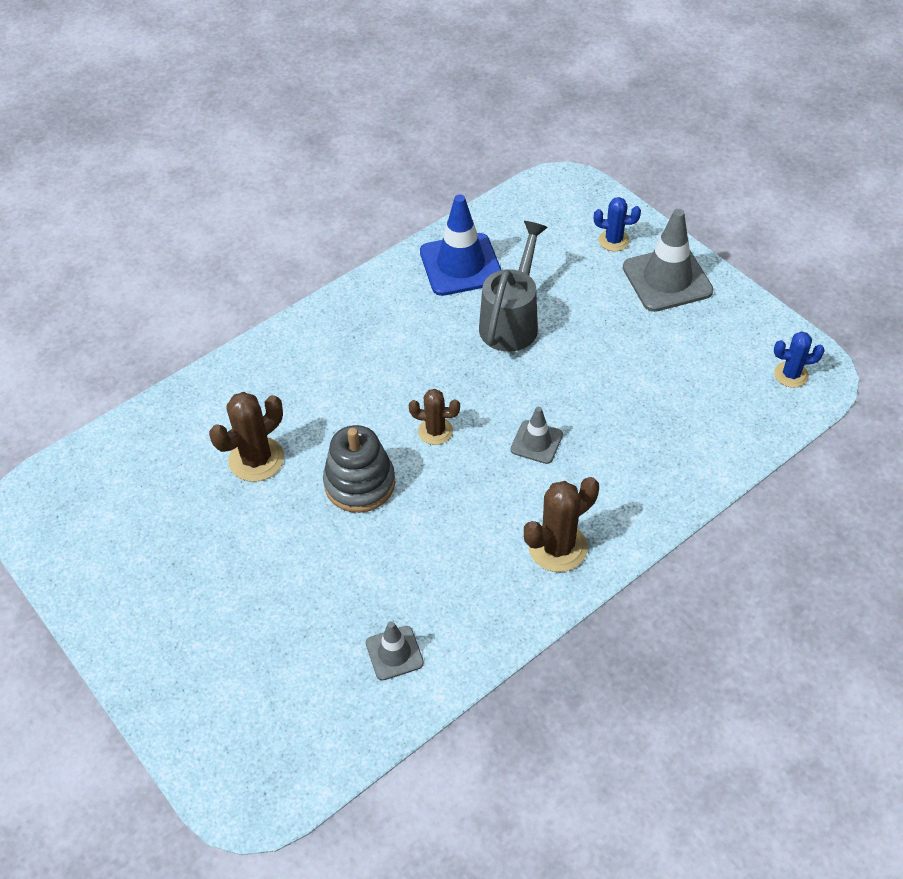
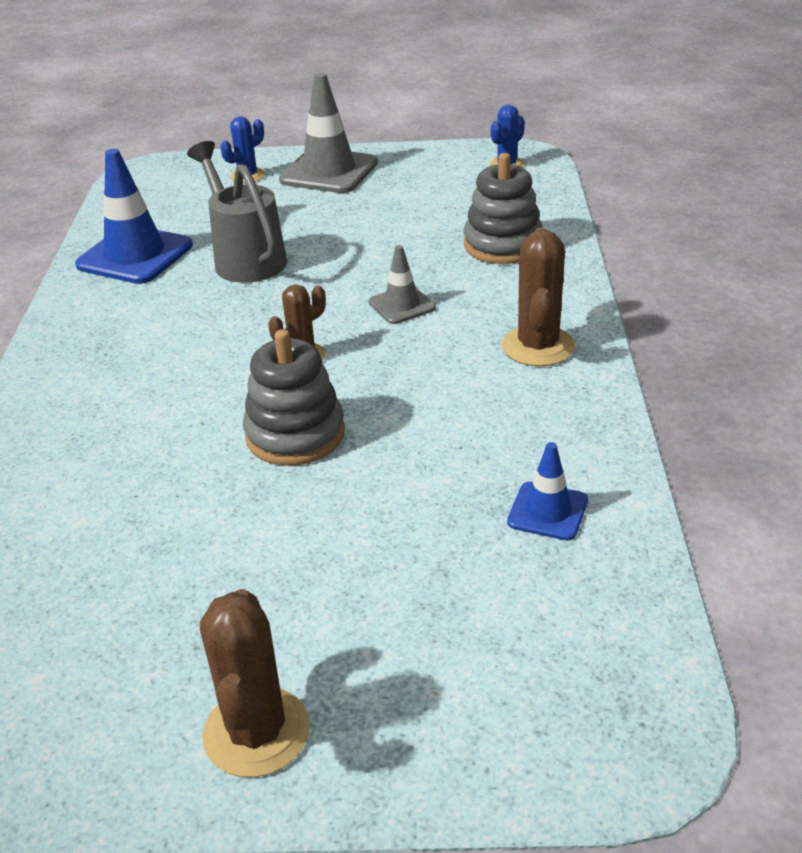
camera: 50 degrees left, 15 degrees down
(256, 459) = (151, 497): brown cactus -> brown cactus (256, 732)
(394, 653) = (547, 511): grey traffic cone -> blue traffic cone
(667, 448) = (503, 245): none -> grey stacking toy

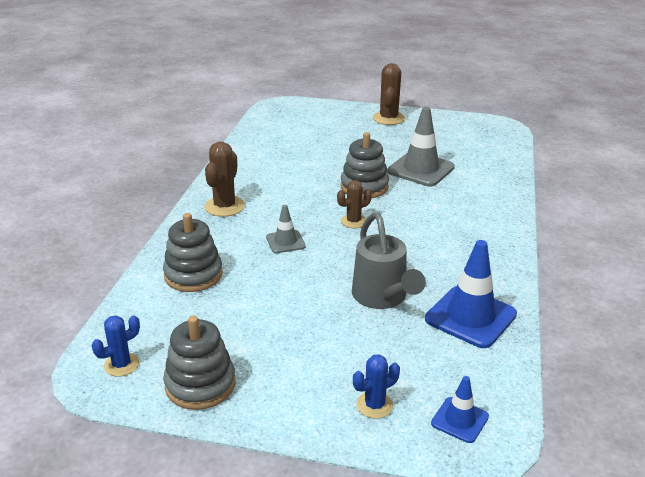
camera: 170 degrees left, 5 degrees down
(329, 172) = (291, 393): grey traffic cone -> grey traffic cone (420, 169)
(419, 164) = (200, 384): none -> grey stacking toy
(547, 511) = (269, 149): blue traffic cone -> blue traffic cone (459, 420)

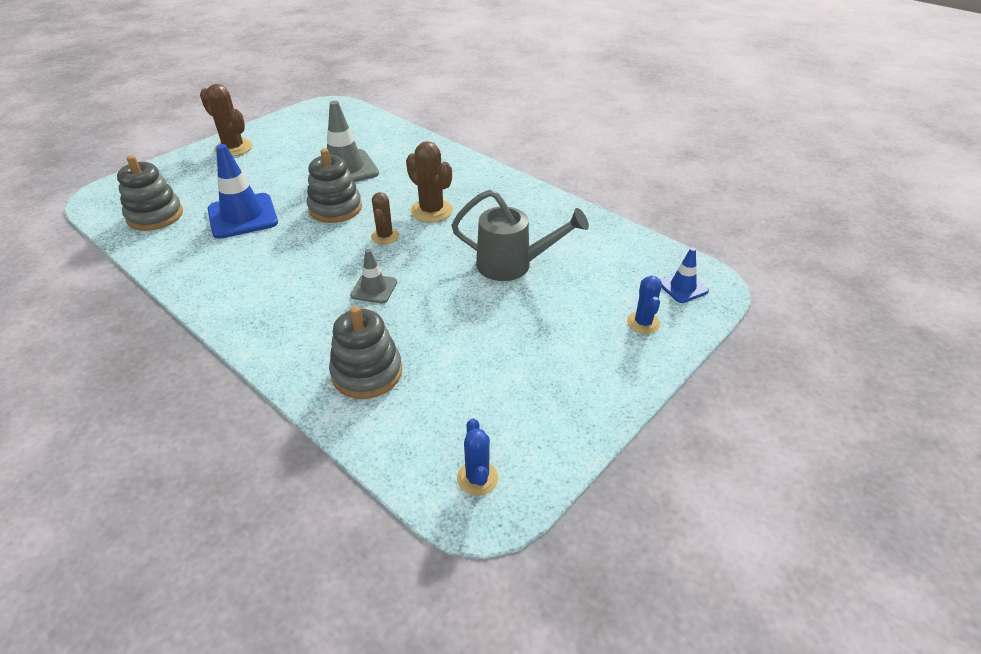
camera: 60 degrees left, 10 degrees up
(200, 384) = (550, 423): grey stacking toy -> grey stacking toy (155, 216)
(224, 206) = (261, 308): brown cactus -> brown cactus (431, 211)
(470, 317) = (572, 233): blue traffic cone -> blue traffic cone (242, 216)

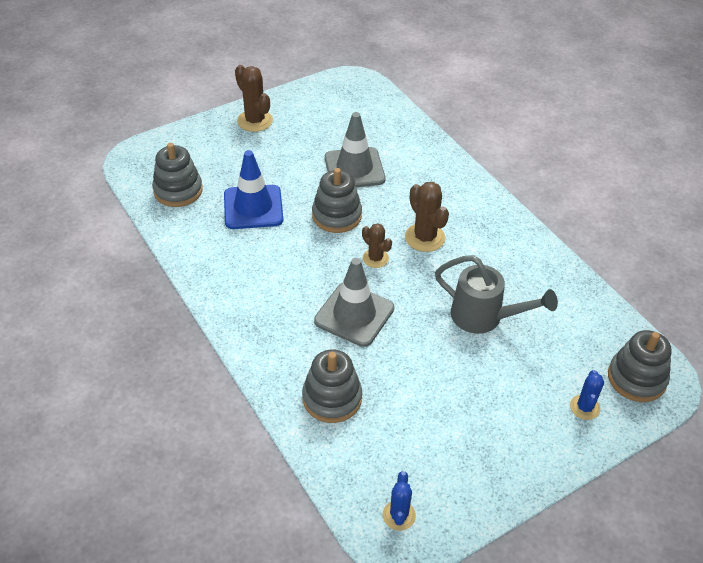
camera: 15 degrees right, 5 degrees up
(374, 289) = (354, 314): grey traffic cone -> grey traffic cone, size x1.85
(385, 236) = (375, 258): brown cactus -> brown cactus turned 60 degrees counterclockwise
(682, 287) = (636, 378): blue traffic cone -> grey stacking toy

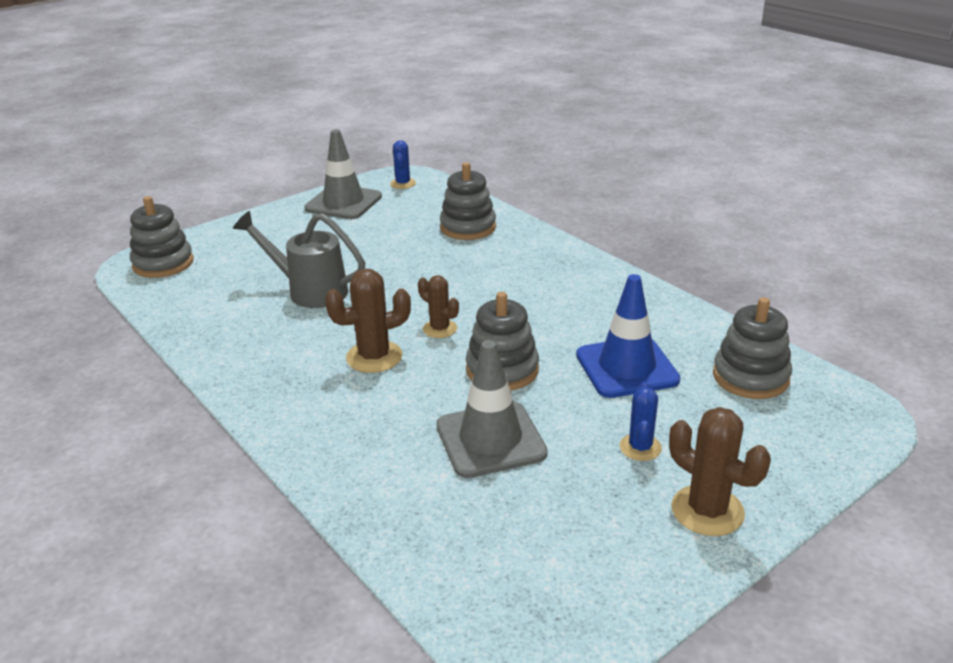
camera: 175 degrees right, 15 degrees down
(354, 314) = (457, 279): grey traffic cone -> grey traffic cone (343, 203)
(425, 237) = (374, 357): brown cactus -> brown cactus turned 75 degrees counterclockwise
(584, 407) = (227, 242): blue cactus -> blue cactus (640, 447)

